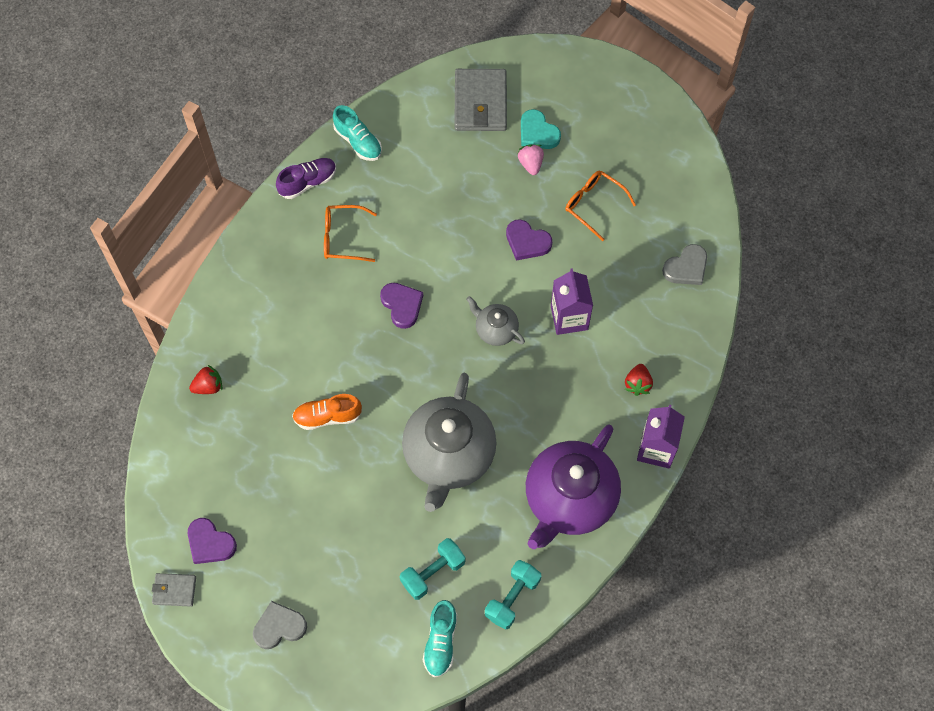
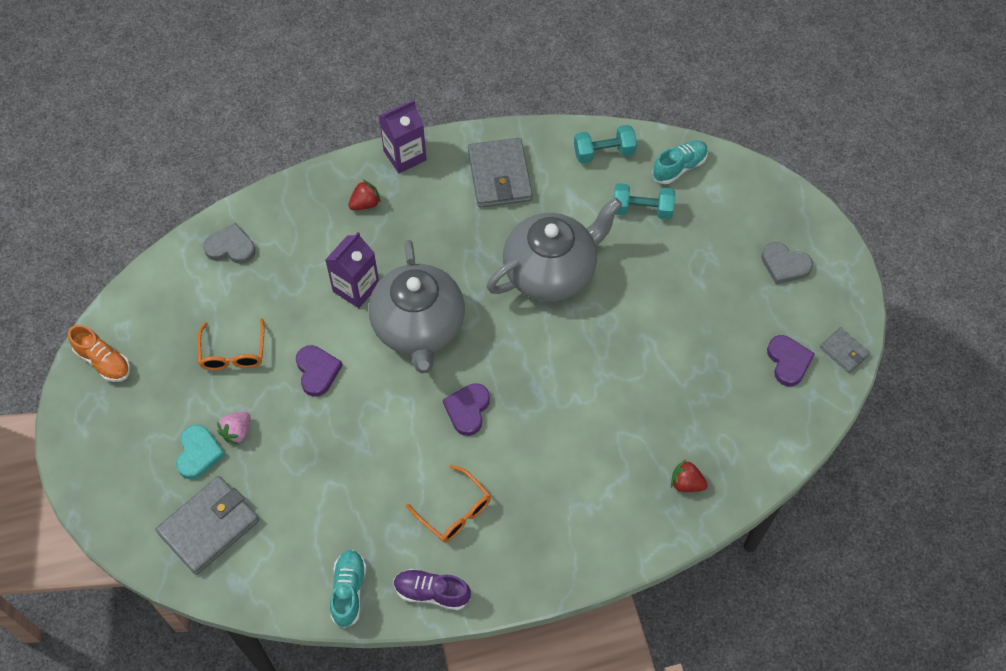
camera: 135 degrees left, 5 degrees down
(327, 416) = (613, 376): orange shoe -> orange shoe (103, 361)
(495, 330) = (418, 327): grey teapot -> grey teapot, size x2.09
(569, 499) = (499, 176): purple teapot -> grey wallet

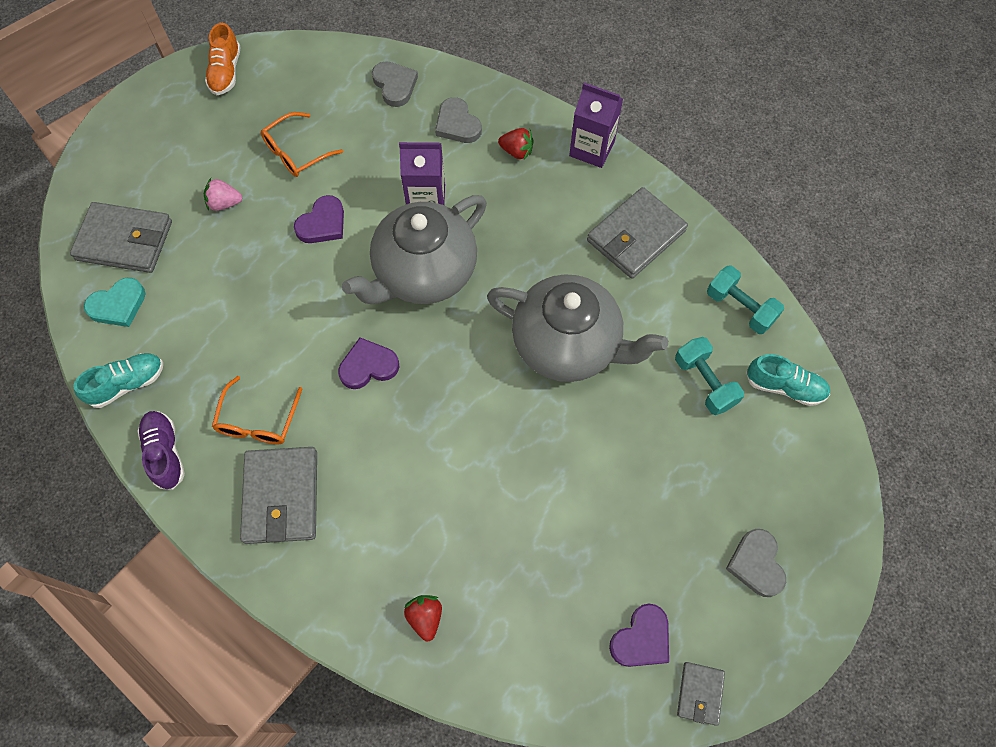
camera: 55 degrees right, 5 degrees up
(199, 453) = (187, 189): turquoise heart -> turquoise heart (118, 305)
(306, 227) = (457, 124): none -> grey heart
(529, 528) = (281, 497): none -> grey wallet

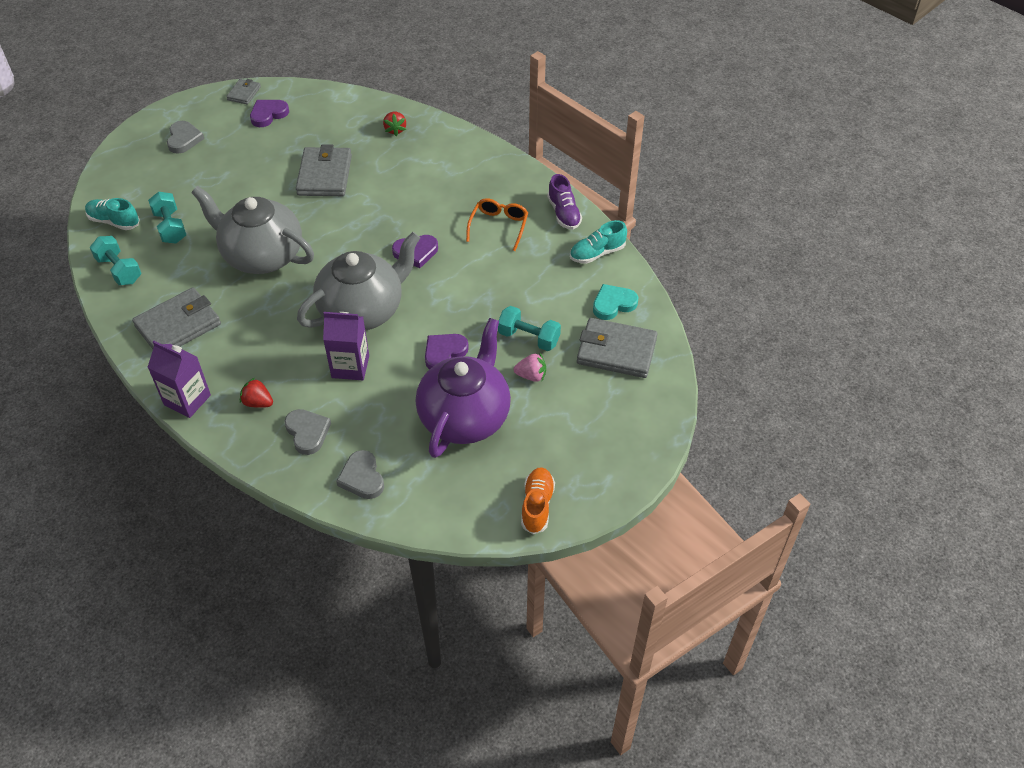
camera: 175 degrees left, 15 degrees down
(225, 250) = (528, 338): none -> turquoise dumbbell
(281, 497) = (482, 187): grey wallet -> grey wallet (325, 175)
(296, 152) = (465, 416): orange glasses -> purple teapot

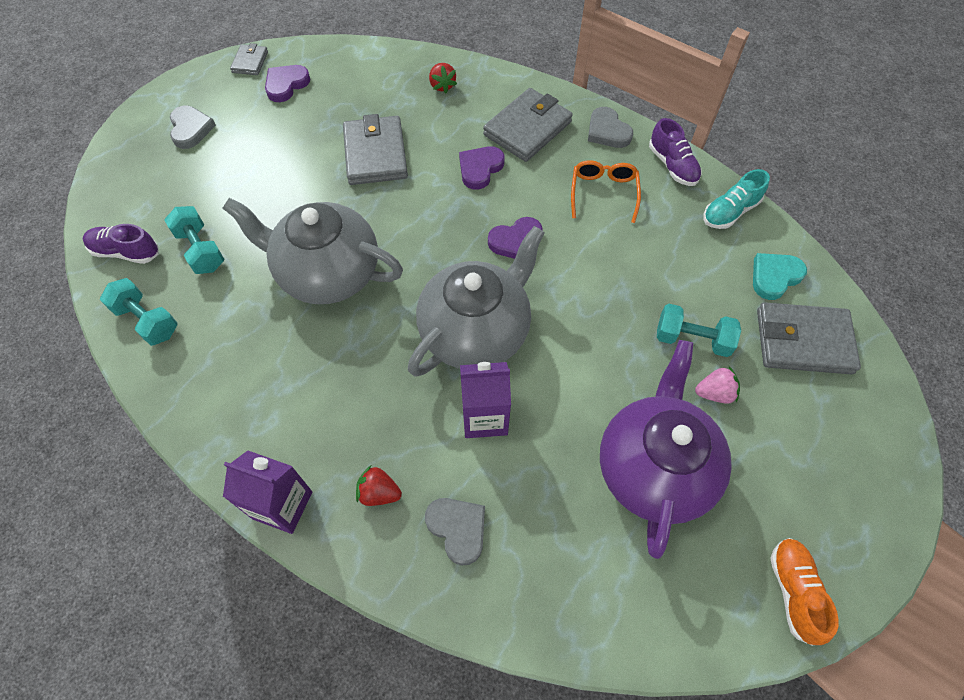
camera: 10 degrees left, 10 degrees up
(114, 221) = (126, 252): turquoise shoe -> purple shoe
(178, 325) = (243, 391): grey wallet -> grey wallet (527, 128)
(362, 477) = (551, 589): grey heart -> grey heart (607, 131)
(444, 353) = (596, 377): purple heart -> purple heart (480, 169)

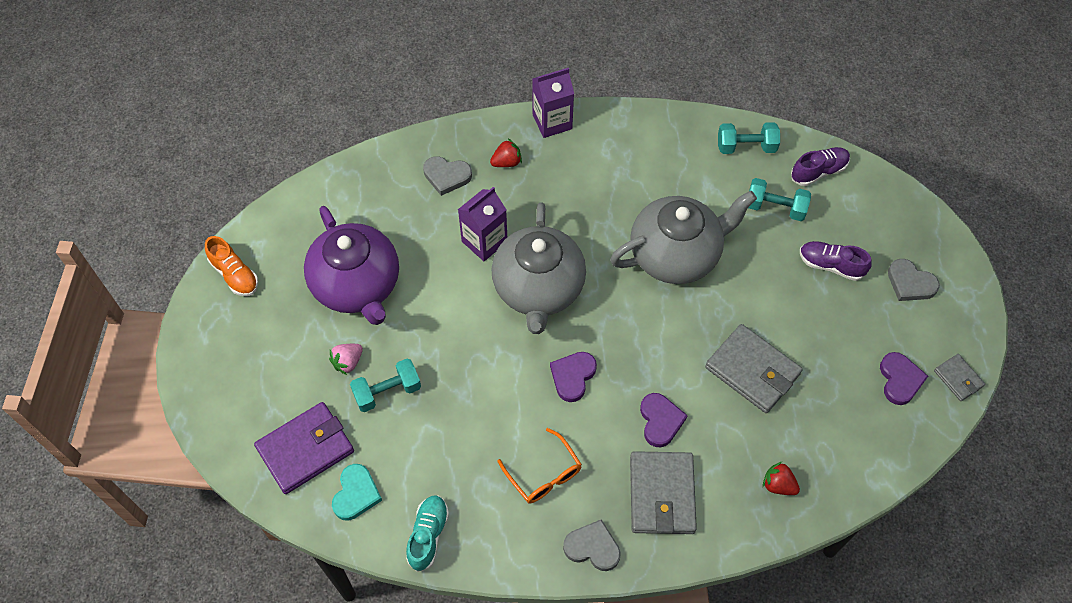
camera: 140 degrees right, 0 degrees up
(672, 166) = (508, 551): purple shoe -> purple shoe (830, 265)
(803, 341) = (305, 449): grey wallet -> purple wallet

